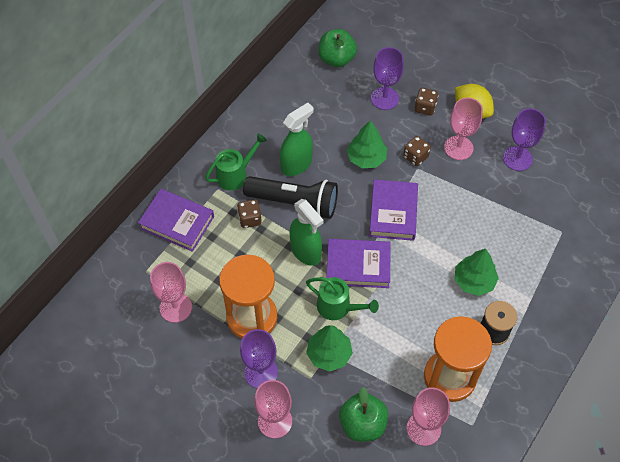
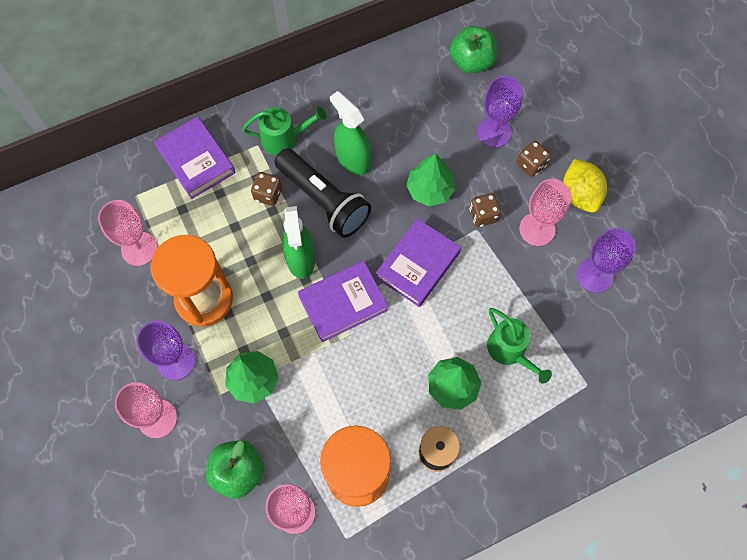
camera: 30 degrees right, 10 degrees up
(296, 164) = (353, 159): green spray bottle -> green spray bottle turned 120 degrees counterclockwise
(337, 307) = (294, 336): green watering can -> green watering can (510, 350)
(358, 266) = (343, 303): purple book -> purple book turned 60 degrees counterclockwise

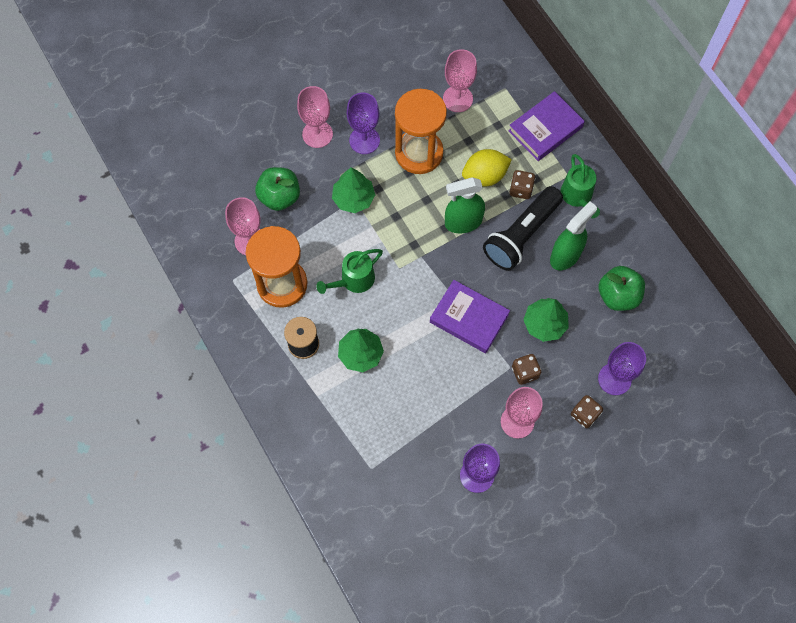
camera: 85 degrees right, 0 degrees up
(343, 303) = (426, 260): purple book -> none
(471, 62) = (690, 355): green apple -> green apple (618, 296)
(510, 350) = (396, 400): green watering can -> green watering can (354, 280)
(580, 194) = (559, 461): yellow lemon -> yellow lemon (484, 176)

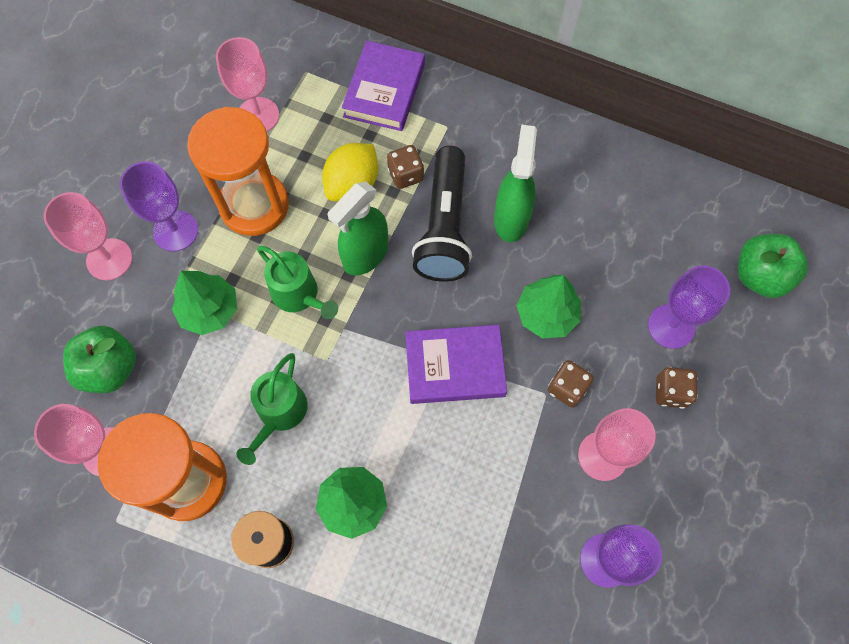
camera: 35 degrees left, 0 degrees up
(577, 196) = (475, 143): green watering can -> green watering can (299, 295)
(618, 296) = (602, 227): green apple -> green apple (760, 276)

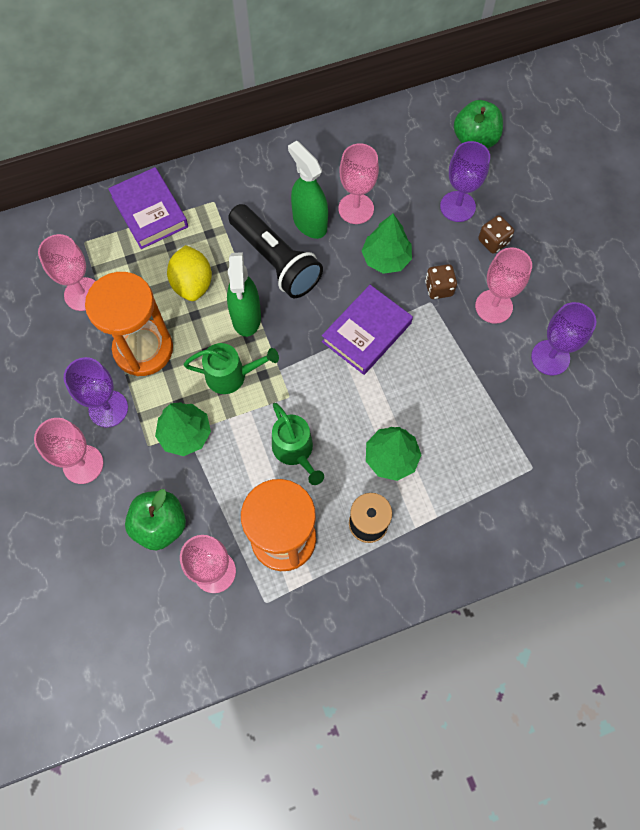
camera: 45 degrees left, 0 degrees up
(405, 175) = (219, 250): brown dice -> none
(568, 242) = (356, 209): none -> pink goblet

